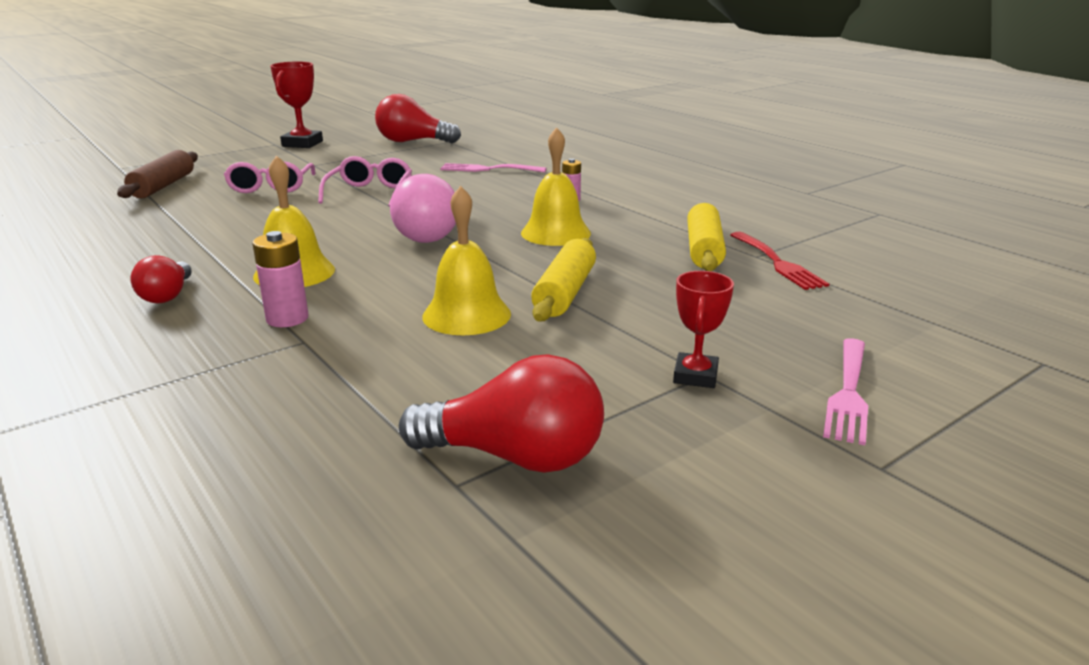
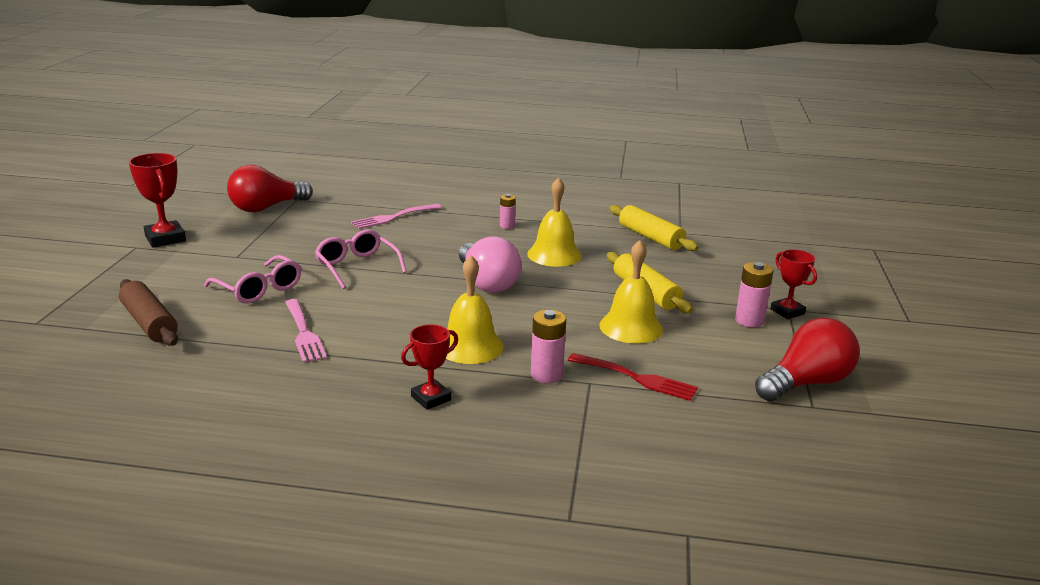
camera: 45 degrees left, 0 degrees up
(167, 295) = (431, 398): red light bulb -> red trophy
(617, 363) = (749, 321): none -> pink battery
(777, 263) = (697, 233): red fork -> red fork (636, 378)
(848, 393) = (846, 293): pink fork -> pink fork (303, 333)

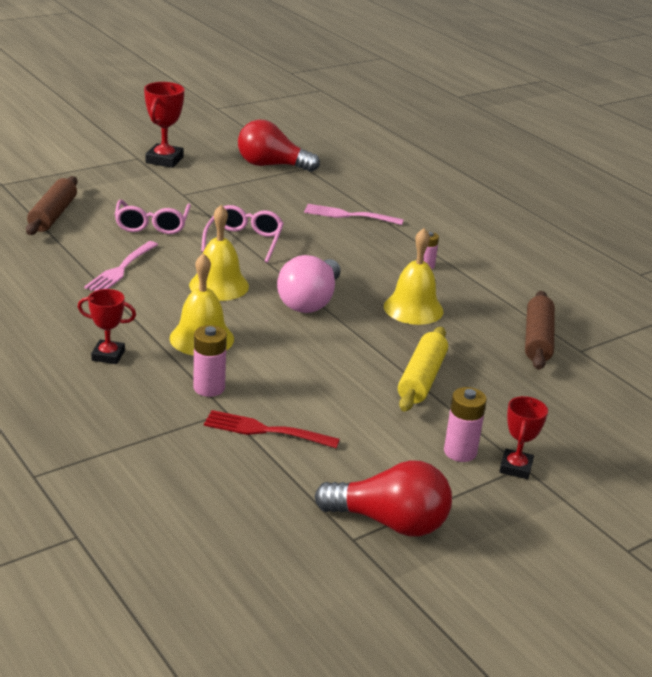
camera: 45 degrees right, 5 degrees up
(631, 327) = (346, 395): yellow bell -> yellow bell (219, 285)
(636, 378) = (265, 430): red fork -> red fork turned 120 degrees clockwise
(650, 237) = (537, 340): yellow rolling pin -> brown rolling pin

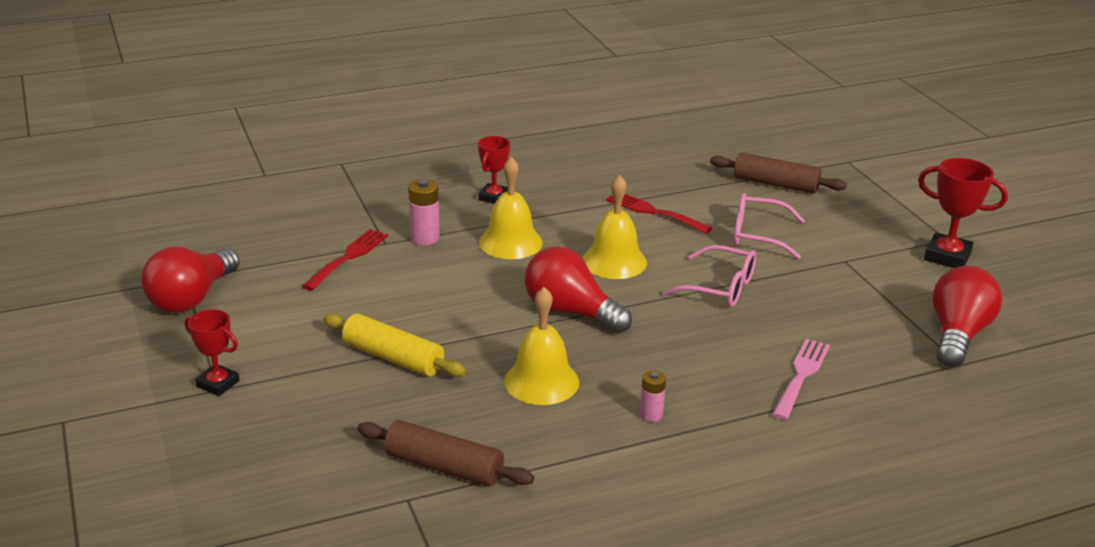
camera: 105 degrees right, 0 degrees up
(121, 269) = (654, 212): pink fork -> red fork
(310, 301) = (571, 312): pink light bulb -> red light bulb
(460, 452) = (260, 355): pink battery -> none

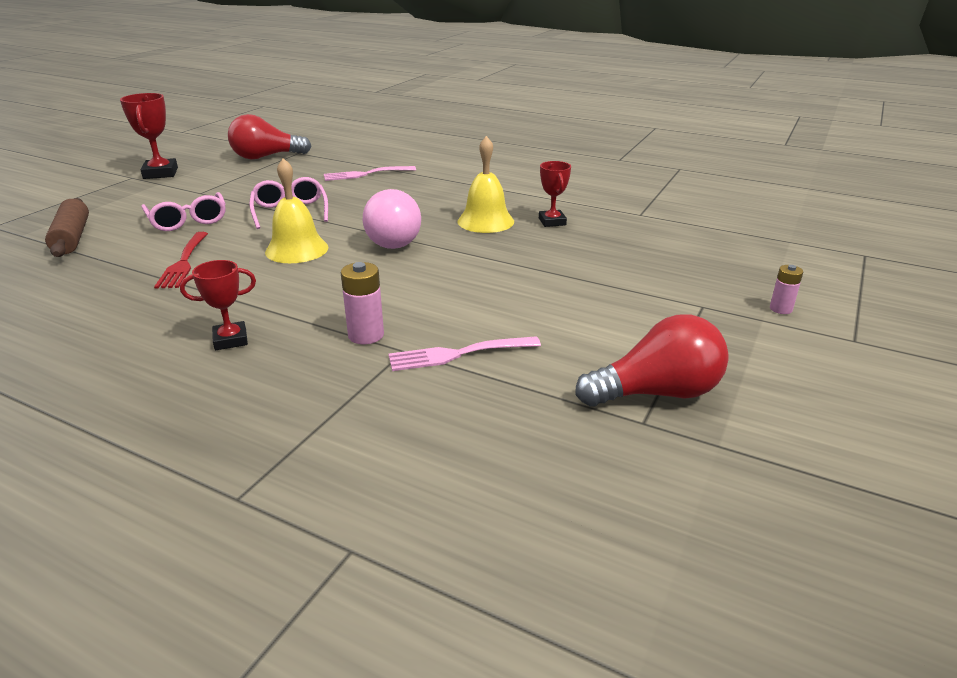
camera: 130 degrees left, 0 degrees up
(218, 384) = (698, 309): red trophy -> red trophy (552, 222)
(348, 257) = (458, 354): red fork -> pink fork
(393, 357) = (548, 268): yellow rolling pin -> none
(444, 467) = (602, 216): brown rolling pin -> none
(510, 242) = (319, 295): yellow bell -> none
(571, 312) = (393, 239): red light bulb -> pink light bulb
(651, 415) = (463, 191): pink battery -> pink battery (780, 309)

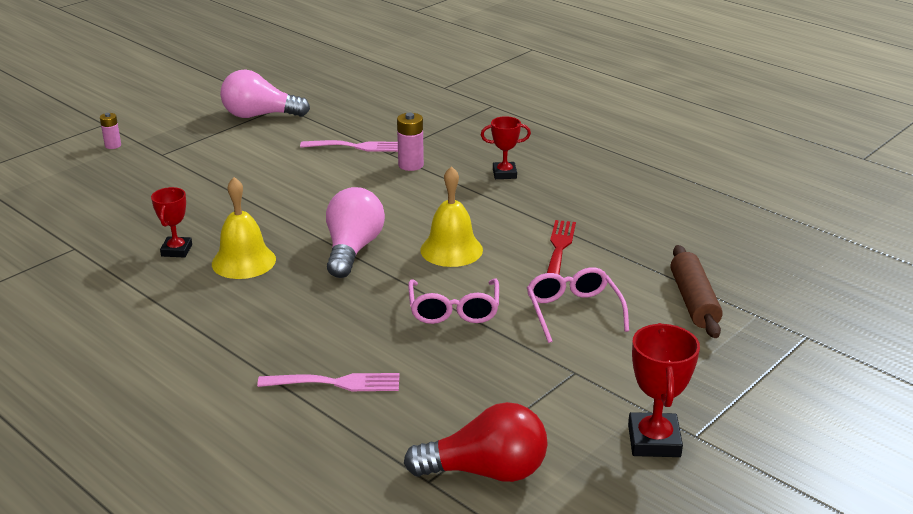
camera: 165 degrees left, 0 degrees up
(657, 393) = (260, 115): red light bulb -> pink light bulb

